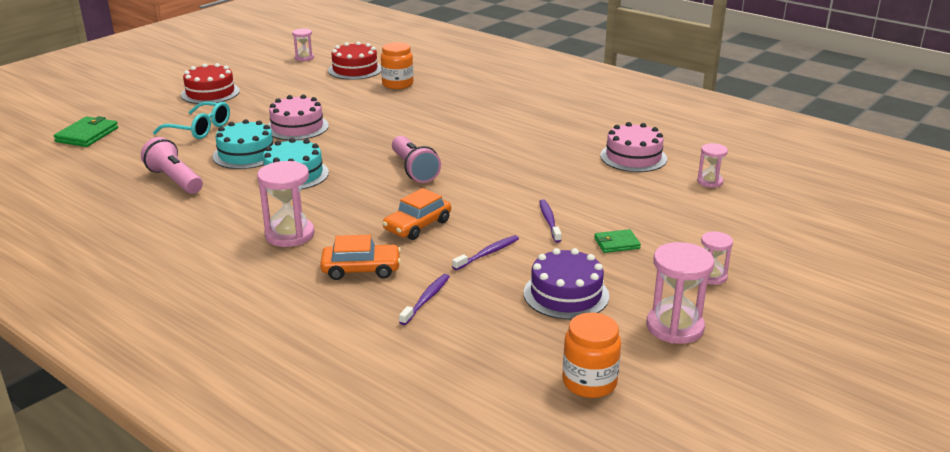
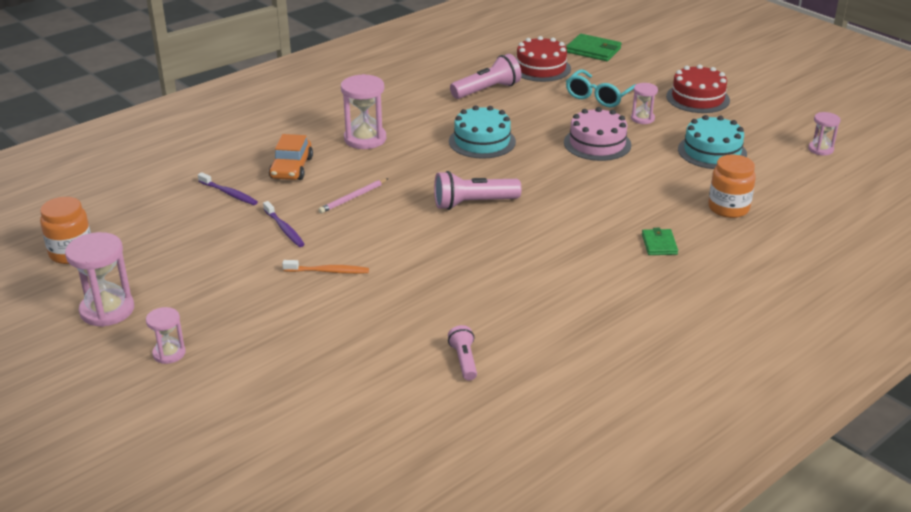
camera: 100 degrees right, 5 degrees up
(246, 154) = (534, 119): turquoise cake -> turquoise cake (712, 152)
(355, 69) = (781, 181): red cake -> red cake (541, 68)
(417, 225) = (353, 198): orange car -> pink pencil
(549, 221) = (328, 271): purple toothbrush -> orange toothbrush
(566, 294) = (194, 261): purple cake -> none
(616, 243) = (263, 306): green wallet -> green wallet (659, 244)
(633, 157) = (464, 360): pink cake -> pink flashlight
(710, 182) = (373, 410): pink hourglass -> pink hourglass (642, 118)

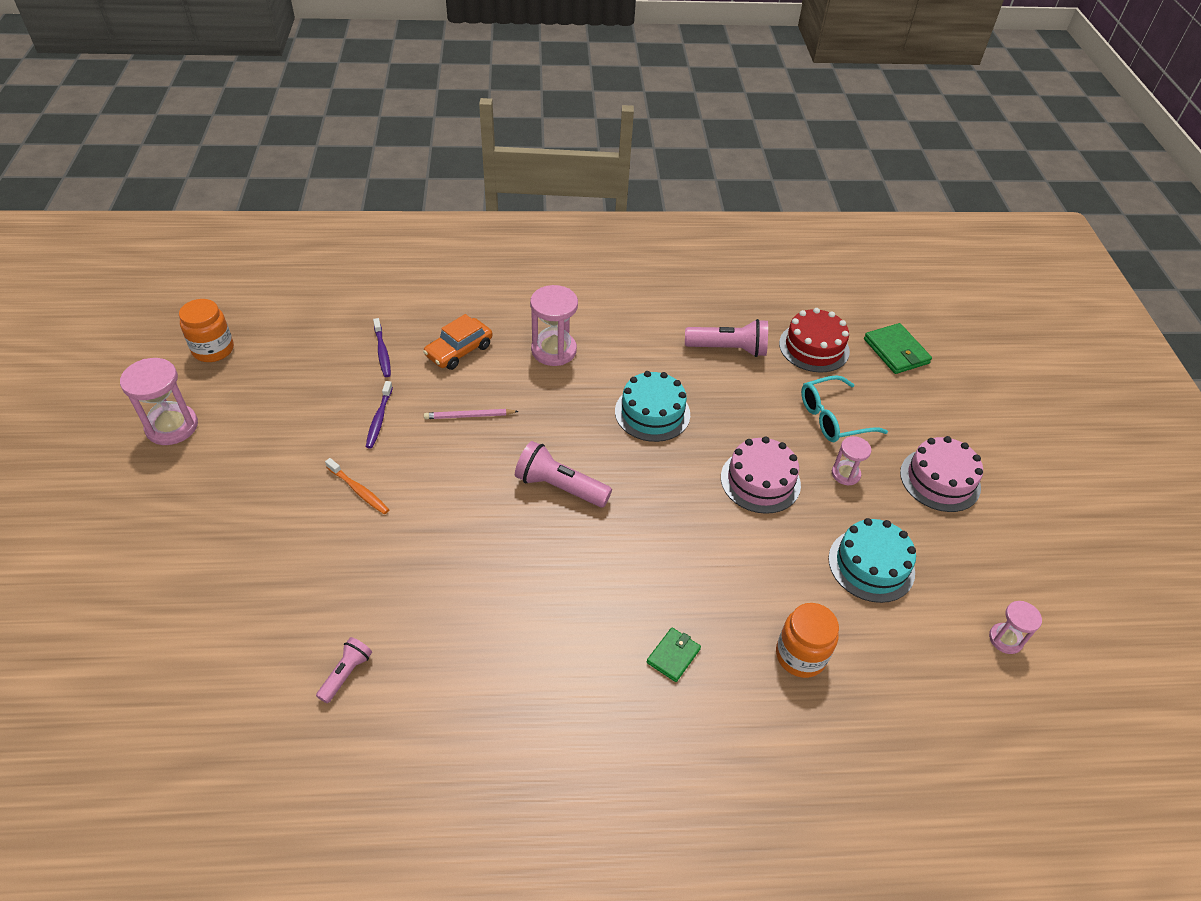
camera: 35 degrees right, 15 degrees up
(169, 353) = (160, 502): pink hourglass -> none
(697, 98) = (940, 480): red cake -> pink cake

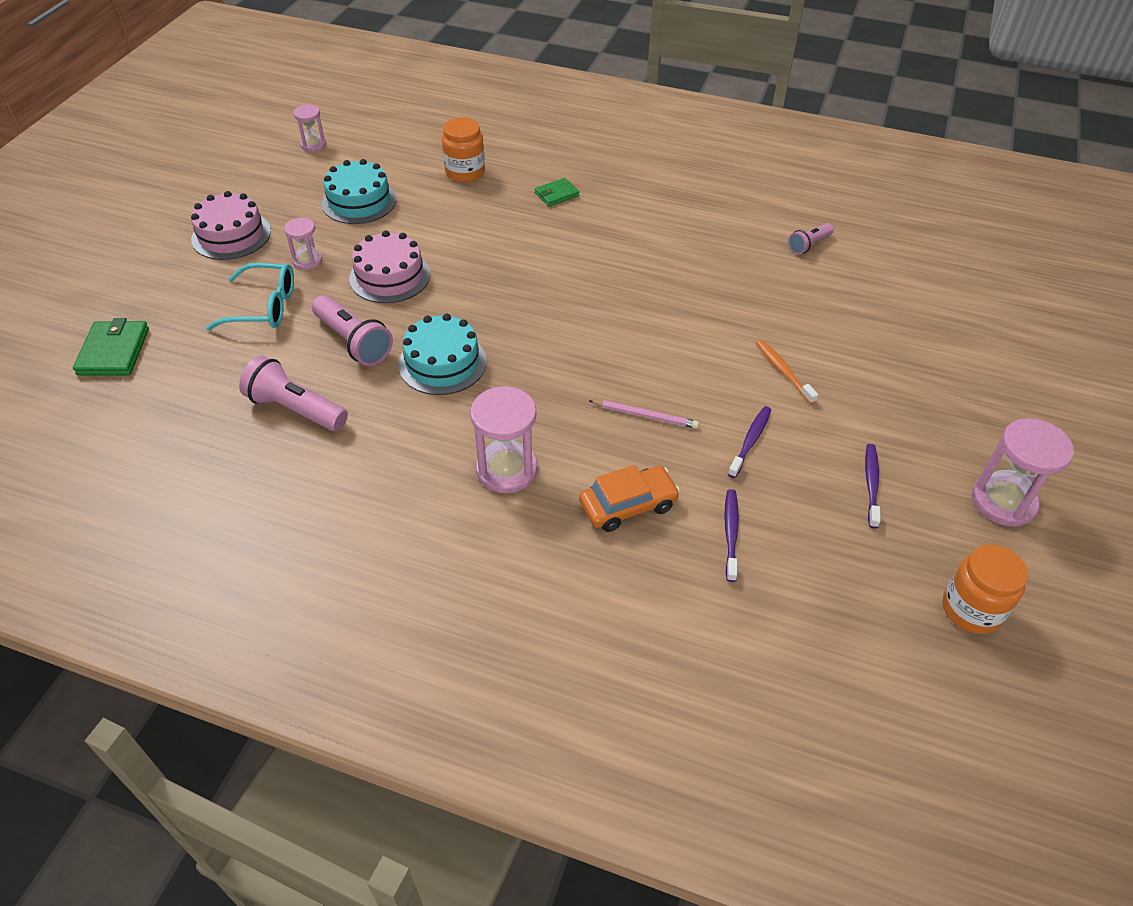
camera: 155 degrees left, 0 degrees up
(279, 412) = (871, 484): none -> purple toothbrush
(560, 487) = (581, 321): pink flashlight -> pink flashlight (353, 342)
(814, 347) = (197, 382): red cake -> none

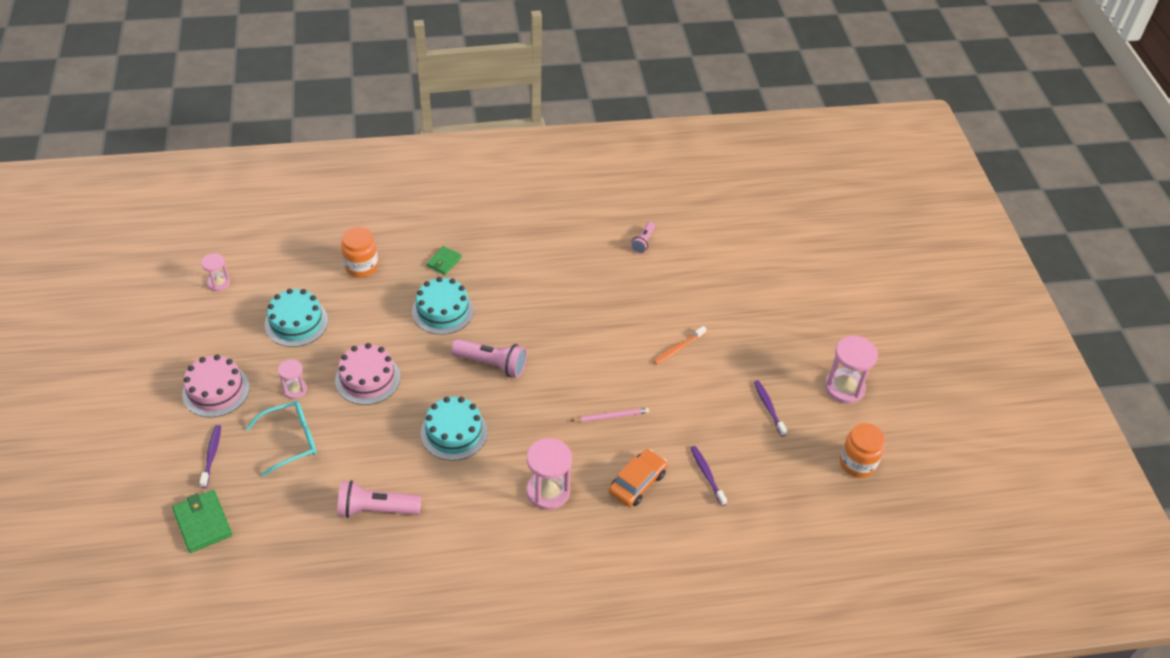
camera: 30 degrees left, 0 degrees up
(353, 342) = (379, 442): pink flashlight -> pink flashlight (491, 364)
(520, 239) = (442, 311): none -> turquoise cake
(750, 441) = (685, 407): purple toothbrush -> purple toothbrush (211, 455)
(783, 371) = (678, 349): orange toothbrush -> orange toothbrush turned 75 degrees counterclockwise

